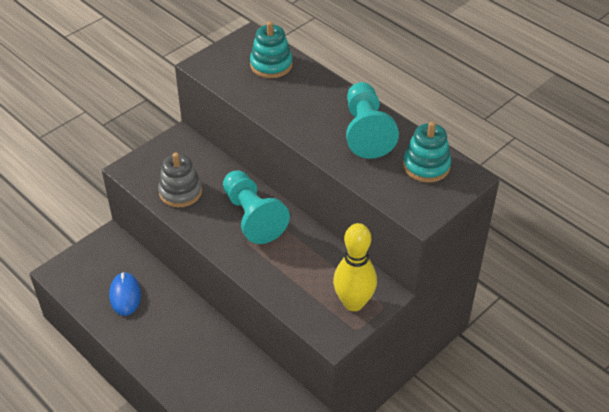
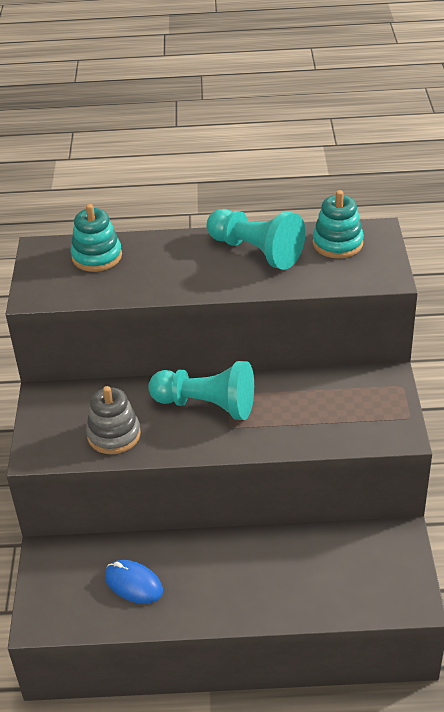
camera: 45 degrees left, 5 degrees down
(353, 303) = (378, 401): yellow bowling pin -> none

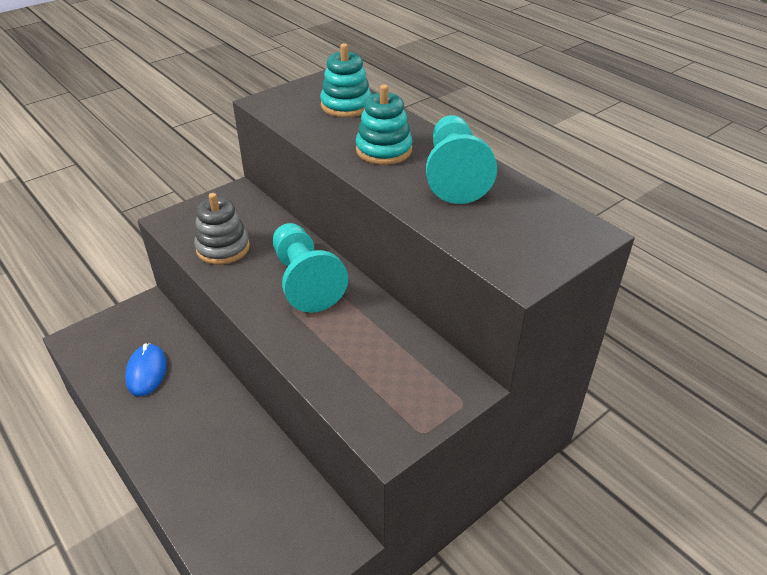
camera: 50 degrees right, 0 degrees up
(337, 243) = (532, 216): turquoise stacking toy -> turquoise stacking toy (384, 150)

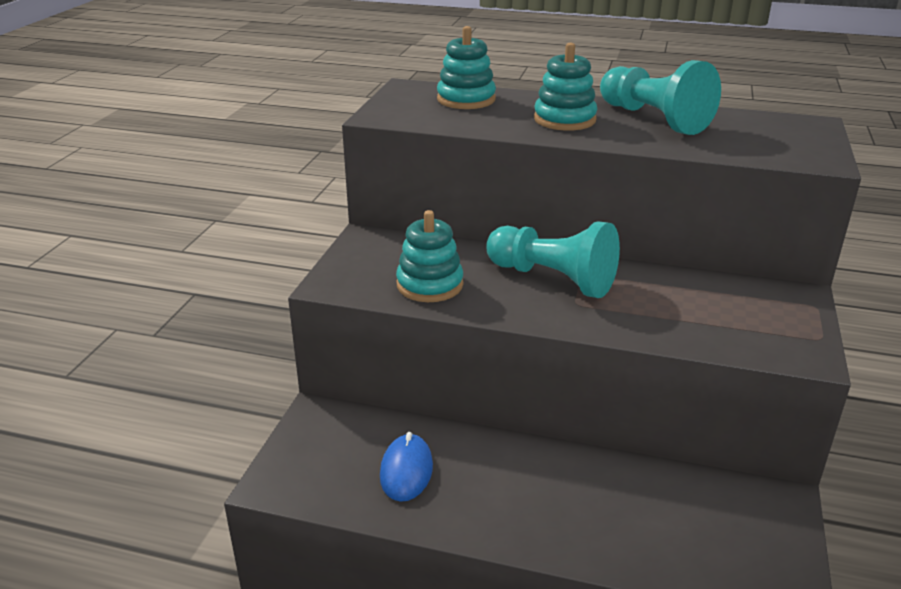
camera: 35 degrees left, 10 degrees down
(146, 372) = (406, 470): blue mouse -> blue mouse turned 45 degrees clockwise
(223, 248) = (429, 285): grey stacking toy -> turquoise stacking toy

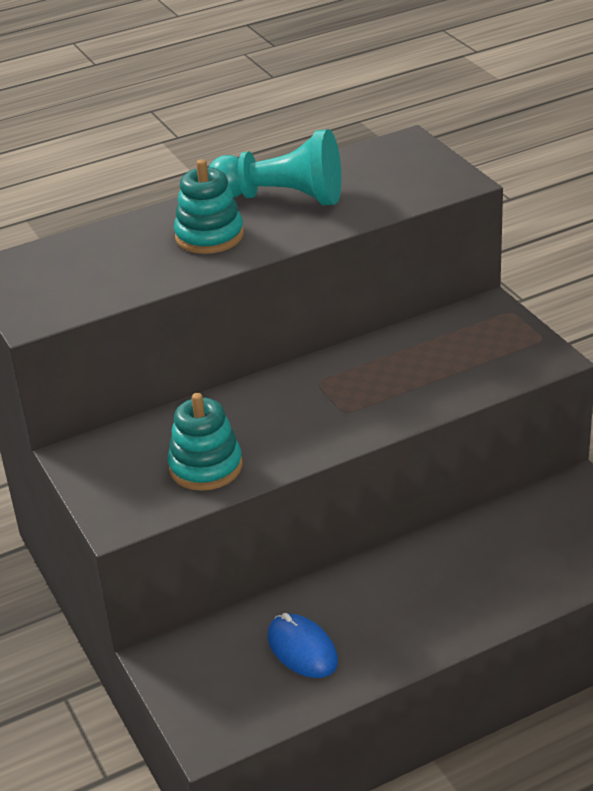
camera: 40 degrees left, 5 degrees up
(466, 99) = (82, 255): turquoise stacking toy -> none
(553, 279) = (298, 400): turquoise pawn -> none

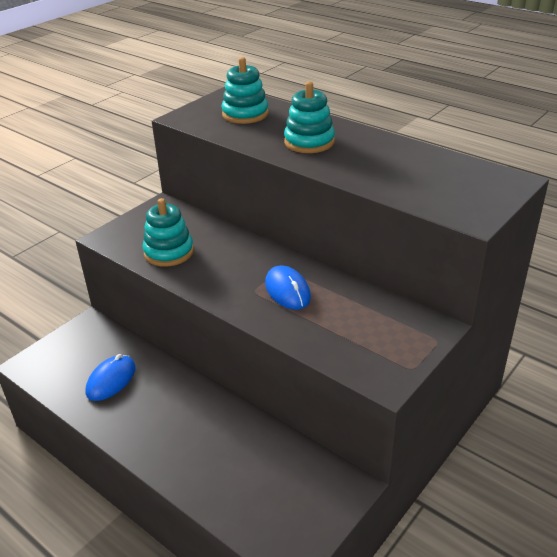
camera: 65 degrees right, 0 degrees up
(78, 266) = (245, 114): none -> turquoise stacking toy
(282, 198) = (379, 153): turquoise pawn -> none
(362, 386) = (287, 291): none -> blue mouse

